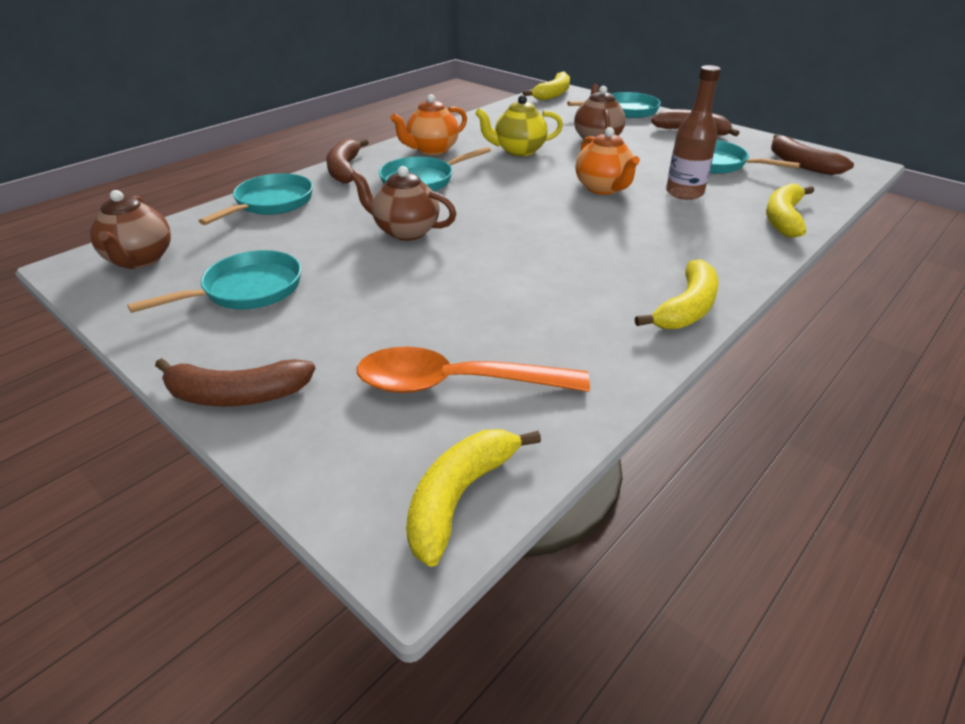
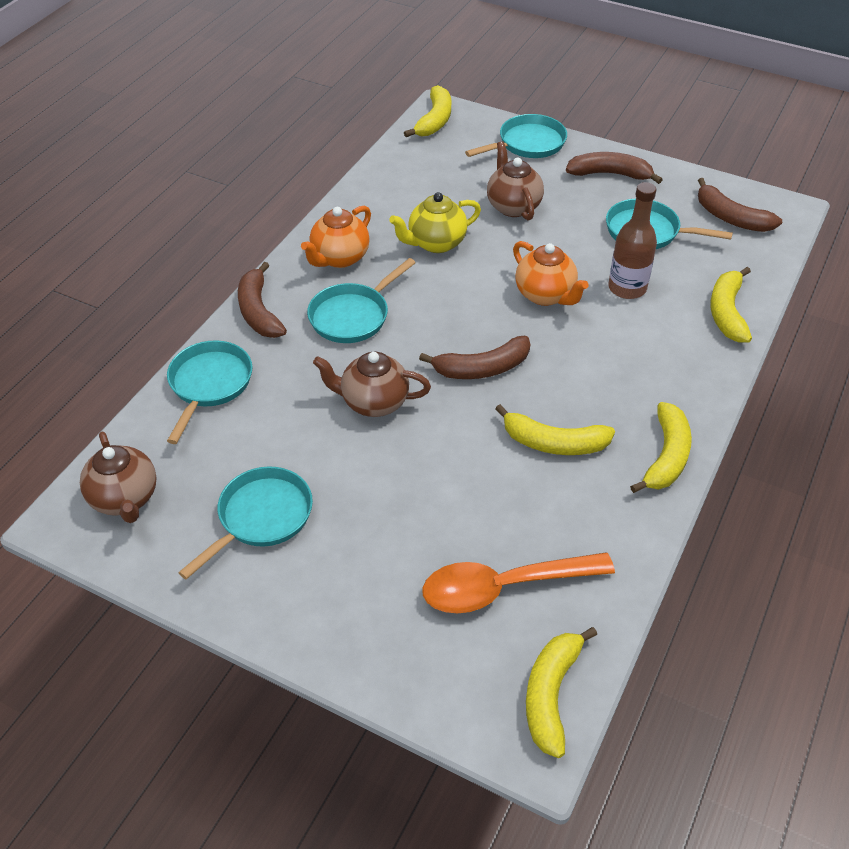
camera: 15 degrees left, 10 degrees up
(236, 395) = (327, 642): brown banana -> brown banana (482, 368)
(567, 281) = (554, 443): none -> yellow banana

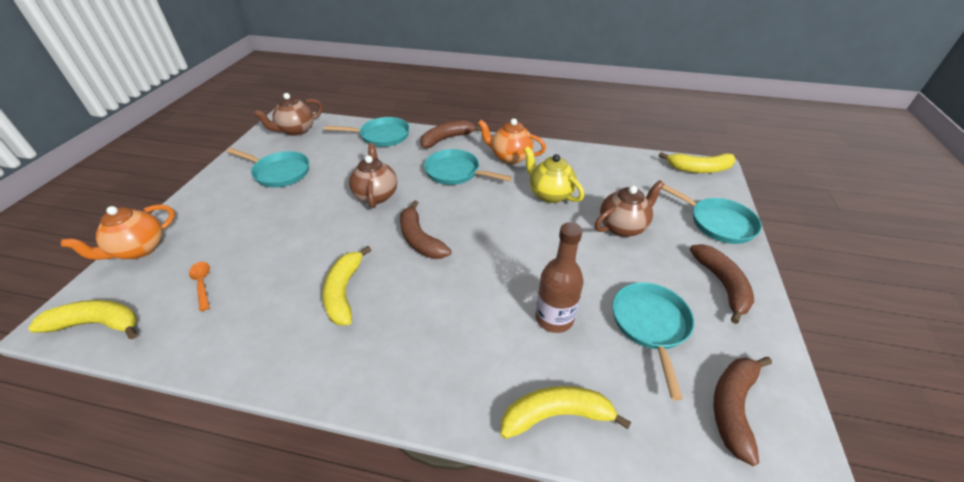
camera: 75 degrees right, 5 degrees down
(503, 587) = (202, 283): orange spoon -> orange spoon, size x0.47
(545, 295) = (518, 263): orange teapot -> orange teapot (139, 249)
(666, 456) = (331, 375): yellow banana -> none

